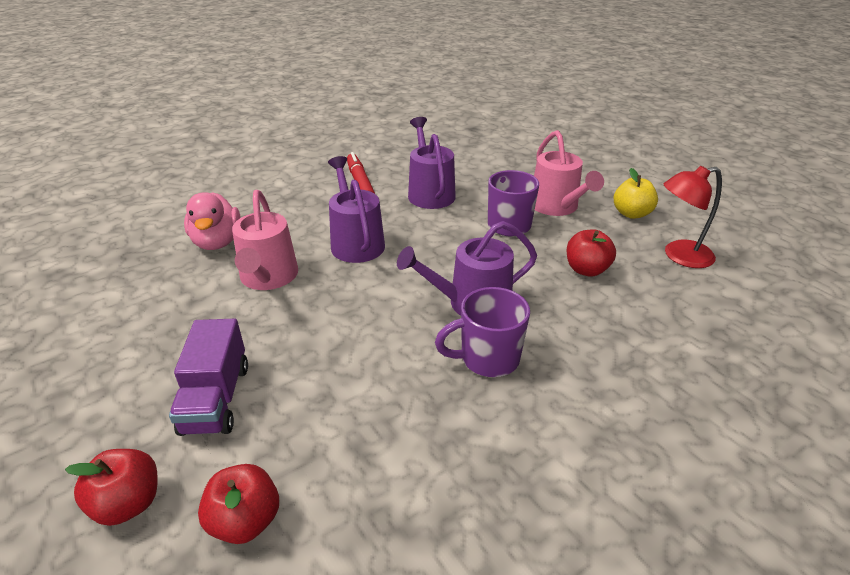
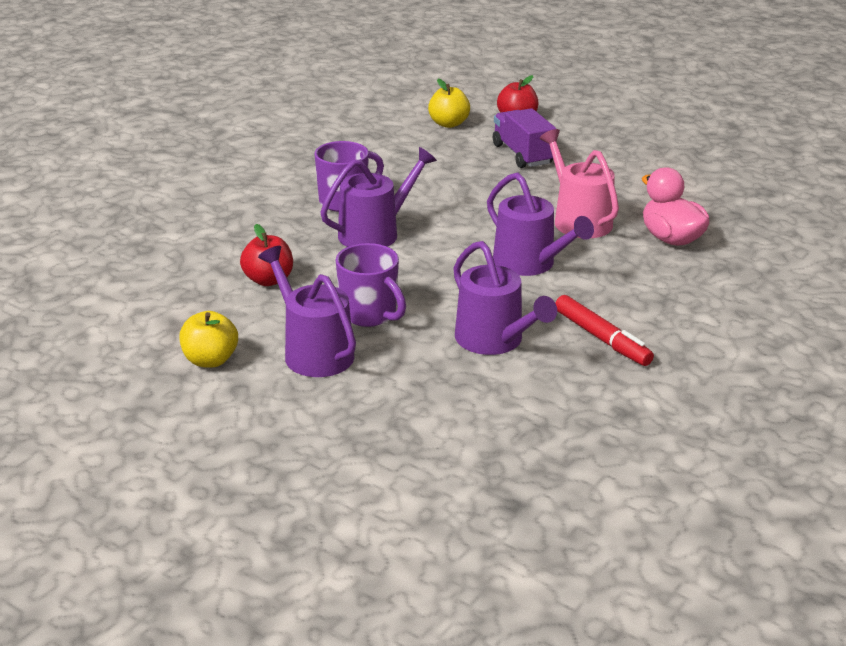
camera: 160 degrees right, 5 degrees down
(245, 521) = (448, 124): red apple -> yellow apple
(556, 207) = (314, 352): pink watering can -> purple watering can
(679, 256) = (161, 313): red lamp -> none

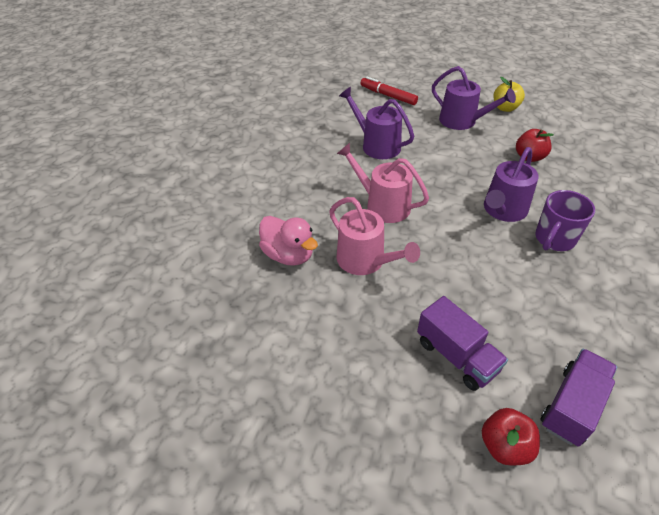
camera: 165 degrees right, 15 degrees up
(369, 314) = (453, 147): purple mug -> none
(448, 124) = (572, 406): yellow apple -> purple truck
(529, 263) = (383, 205): purple watering can -> pink watering can
(601, 338) = (319, 158): red marker -> red marker (388, 95)

